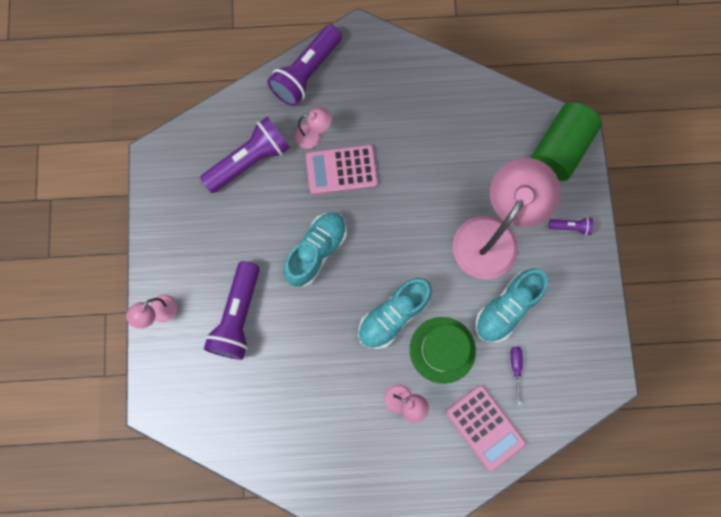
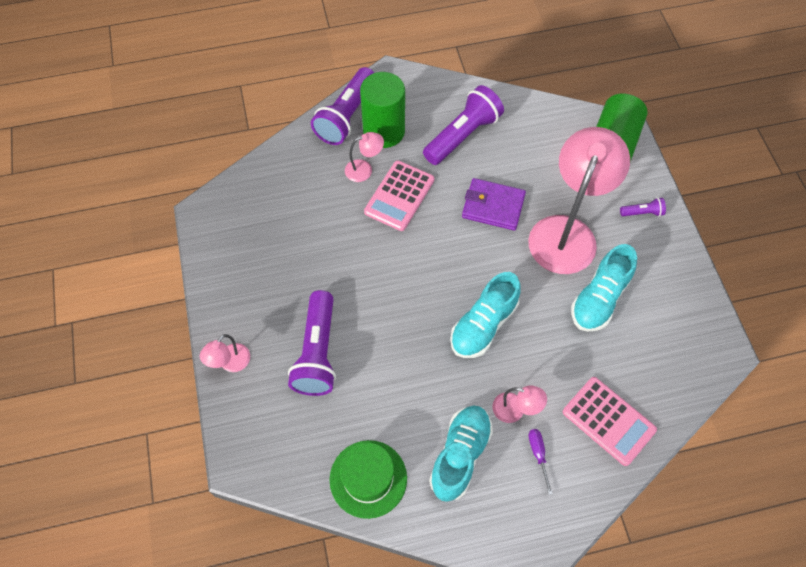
camera: 10 degrees left, 15 degrees down
(250, 161) = (303, 202): purple flashlight -> purple flashlight (463, 135)
(316, 251) = (389, 275): turquoise shoe -> turquoise shoe (460, 455)
(340, 96) = (384, 131): none -> green cylinder
(341, 170) = (399, 196): pink calculator -> pink calculator turned 45 degrees counterclockwise
(428, 196) = (493, 206): none -> purple wallet
(442, 350) = (543, 350): green hat -> green hat (368, 478)
(515, 368) = (625, 355): purple screwdriver -> purple screwdriver (538, 455)

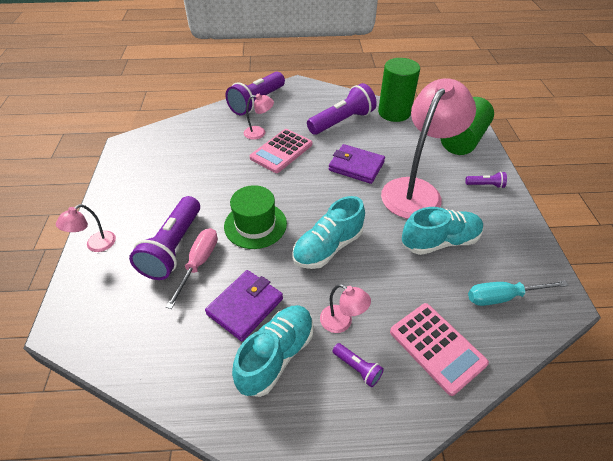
camera: 10 degrees right, 15 degrees down
(352, 367) = (199, 263): none -> pink screwdriver
(368, 478) = (177, 362): green hat -> green hat (255, 225)
(384, 131) = (282, 113): green cylinder -> green cylinder (394, 113)
(415, 409) = (245, 306): none -> purple wallet
(538, 455) = (357, 368): purple screwdriver -> purple flashlight
(599, 298) = (439, 241): turquoise shoe -> turquoise shoe turned 150 degrees counterclockwise
(667, 355) = (503, 297): none -> turquoise screwdriver

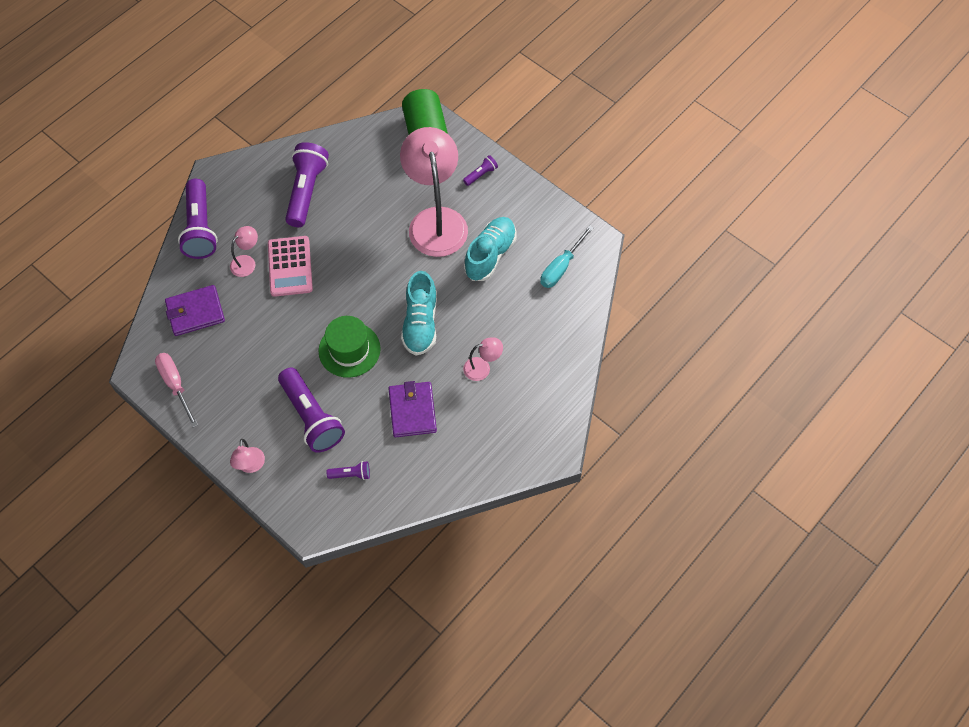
camera: 45 degrees left, 15 degrees up
(199, 263) = (345, 411): pink screwdriver -> pink screwdriver (175, 385)
(276, 355) = (465, 421): turquoise shoe -> none
(356, 166) = (368, 233): purple wallet -> purple wallet (195, 312)
(357, 368) = (517, 387): purple flashlight -> purple flashlight (351, 474)
(394, 113) = (341, 145): green cylinder -> none
(437, 347) = (550, 335): pink calculator -> none

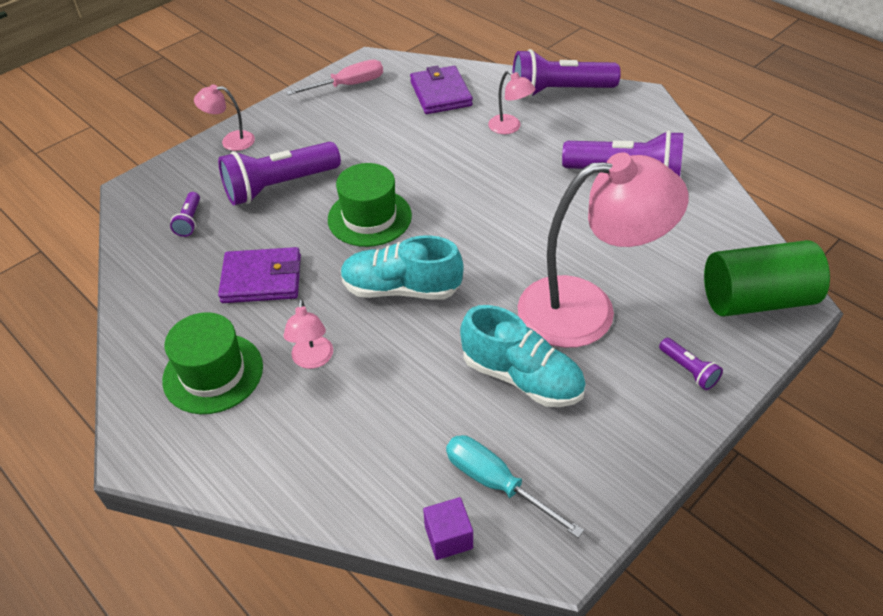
camera: 95 degrees right, 15 degrees down
(290, 266) = (502, 162): pink calculator -> none
(496, 424) = (213, 373): none -> green hat
(594, 288) = (448, 537): none -> purple cube

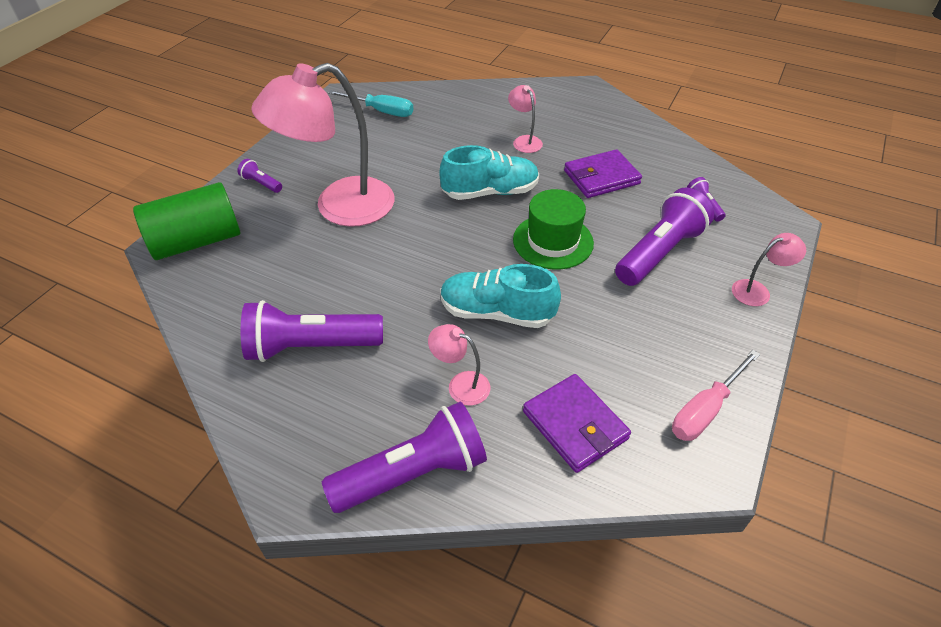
camera: 160 degrees right, 0 degrees up
(213, 373) = (582, 123): green hat -> none
(448, 537) = (400, 90): purple cube -> none
(521, 377) = (379, 158): turquoise shoe -> turquoise shoe (497, 313)

